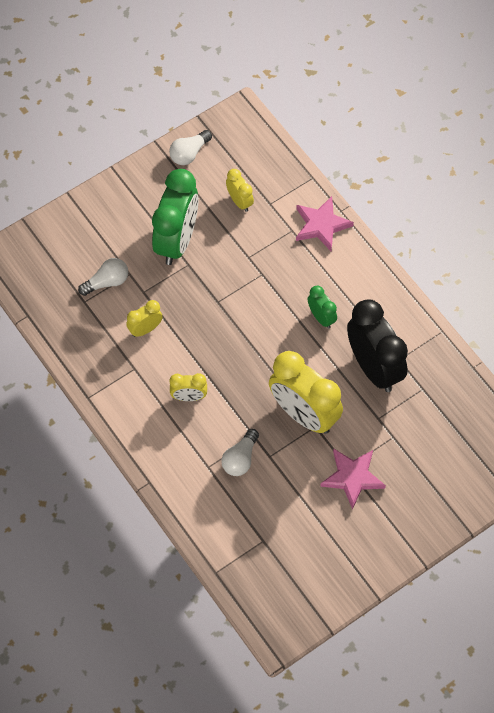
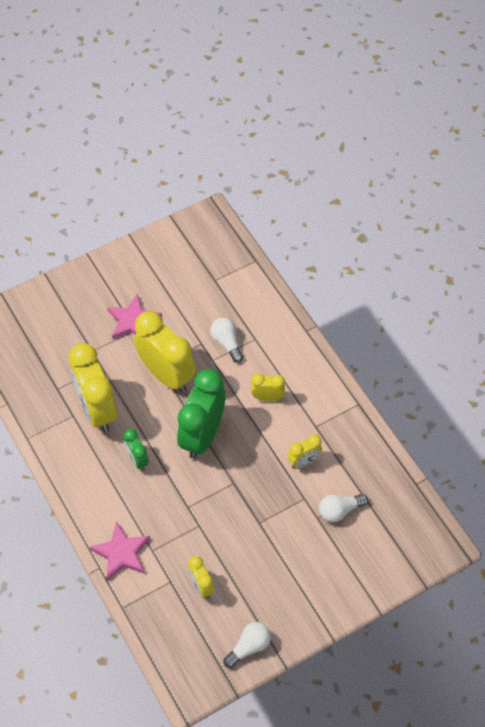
camera: 175 degrees left, 5 degrees down
(177, 241) = (268, 548): green clock -> green clock (202, 435)
(240, 459) = (226, 343): white light bulb -> white light bulb turned 60 degrees counterclockwise
(374, 368) = (97, 410): black clock -> yellow clock

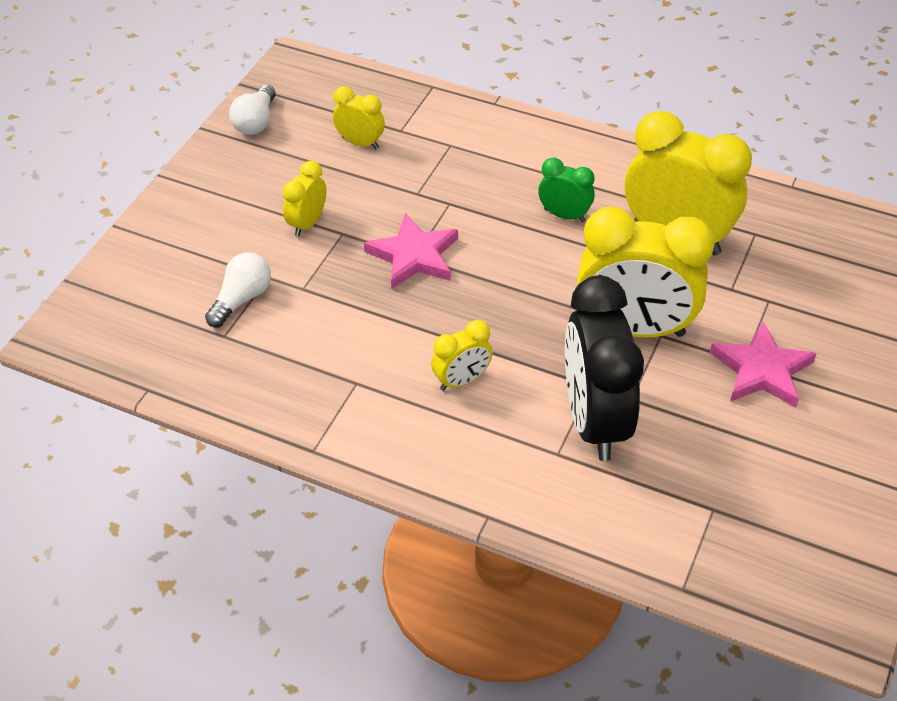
camera: 145 degrees right, 10 degrees down
(121, 553) = (483, 125): pink star -> pink star (414, 256)
(202, 435) = (508, 284): green clock -> none
(226, 343) = (595, 421): white light bulb -> black clock
(304, 461) = (338, 329): yellow clock -> yellow clock (307, 223)

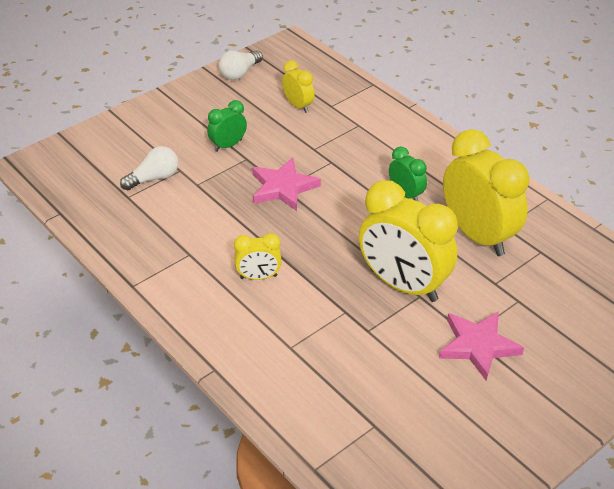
camera: 25 degrees right, 5 degrees down
(307, 223) = (228, 145): yellow clock -> green clock
(595, 421) = (331, 336): black clock -> none

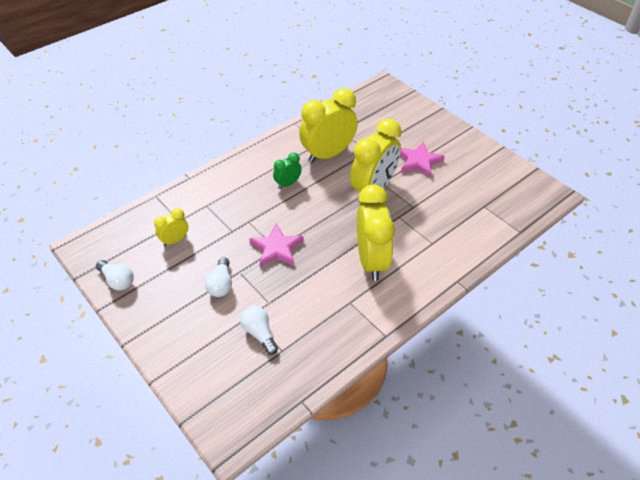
camera: 90 degrees left, 5 degrees up
(228, 145) = (221, 284): green clock -> white light bulb
(258, 277) = (371, 260): yellow clock -> yellow clock, size x2.08

